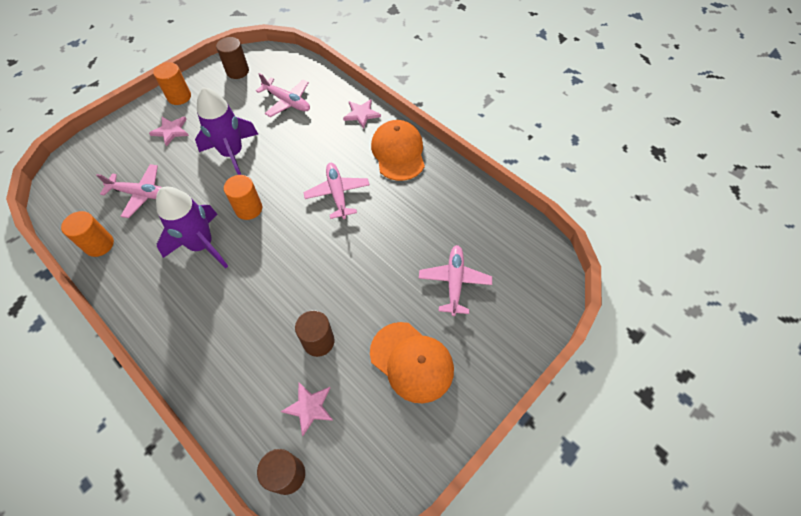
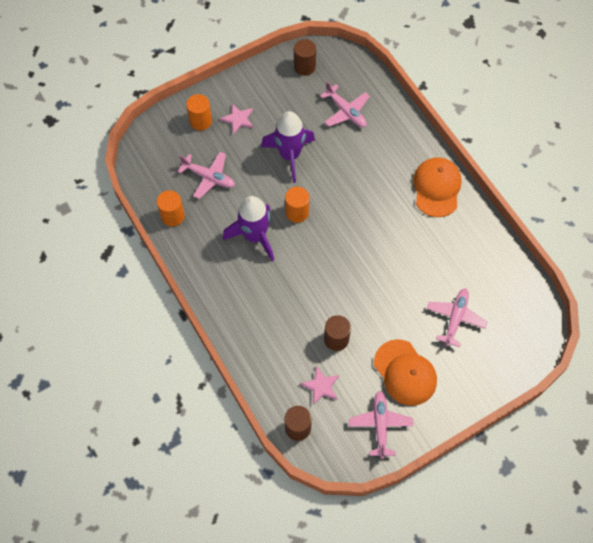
camera: 15 degrees right, 5 degrees up
(179, 97) = (248, 84): orange cylinder -> orange cylinder (200, 121)
(337, 193) = (374, 216): pink plane -> pink plane (380, 425)
(361, 114) = (412, 140): pink star -> none

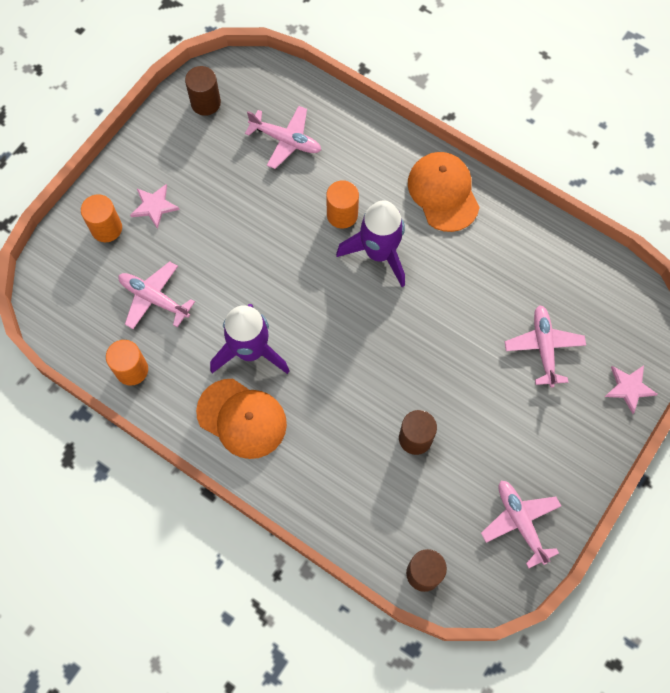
camera: 25 degrees left, 5 degrees up
(209, 177) = (154, 298): pink plane -> pink plane turned 150 degrees counterclockwise
(290, 155) = (243, 226): purple rocket -> purple rocket (379, 253)
(297, 212) = (288, 296): orange cylinder -> orange cylinder (342, 214)
(321, 386) = (426, 507): pink star -> pink star (629, 388)
(405, 372) = (517, 442): orange cap -> orange cap (242, 418)

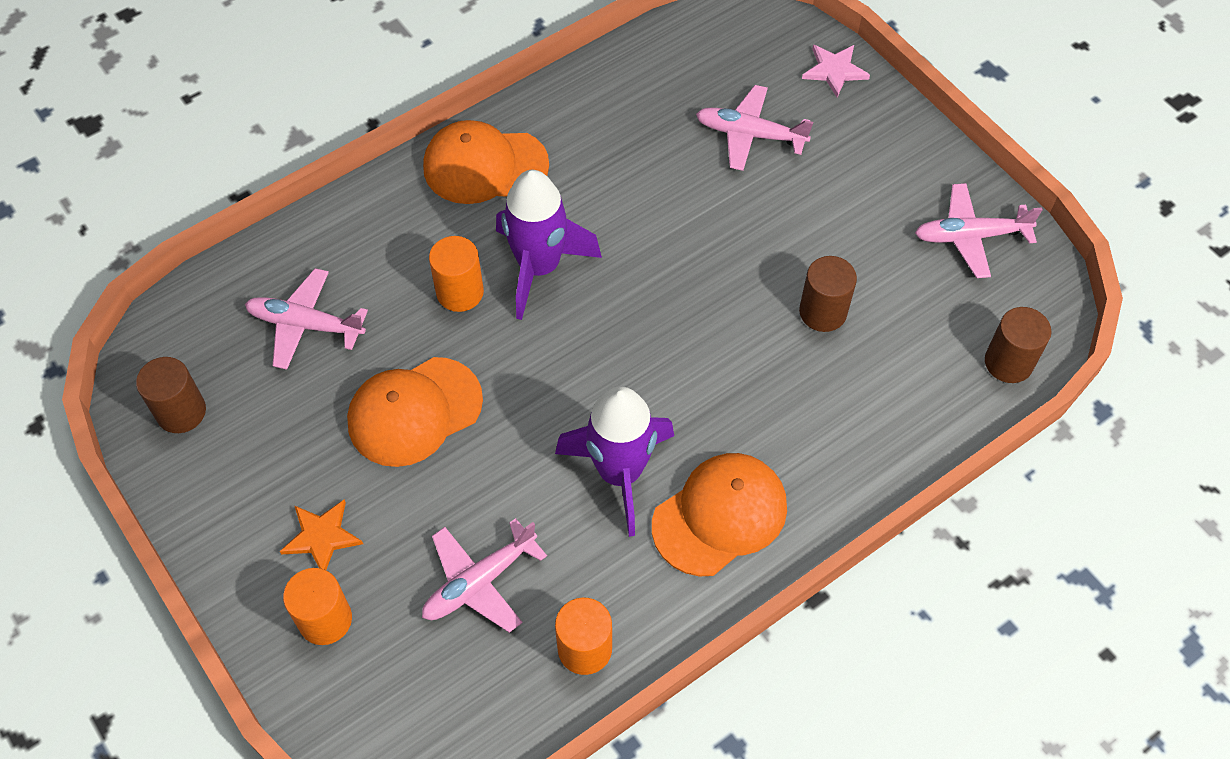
camera: 70 degrees left, 10 degrees down
(154, 206) = (322, 537): pink star -> orange star
(250, 222) = (414, 412): none -> orange cap
(286, 140) = (305, 324): pink plane -> pink plane turned 120 degrees counterclockwise

